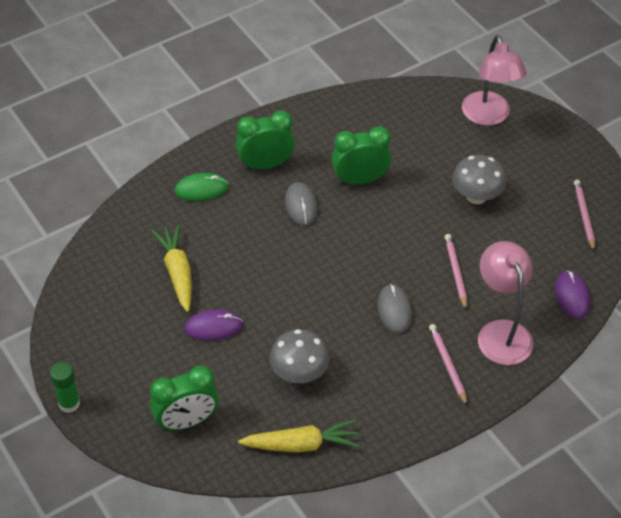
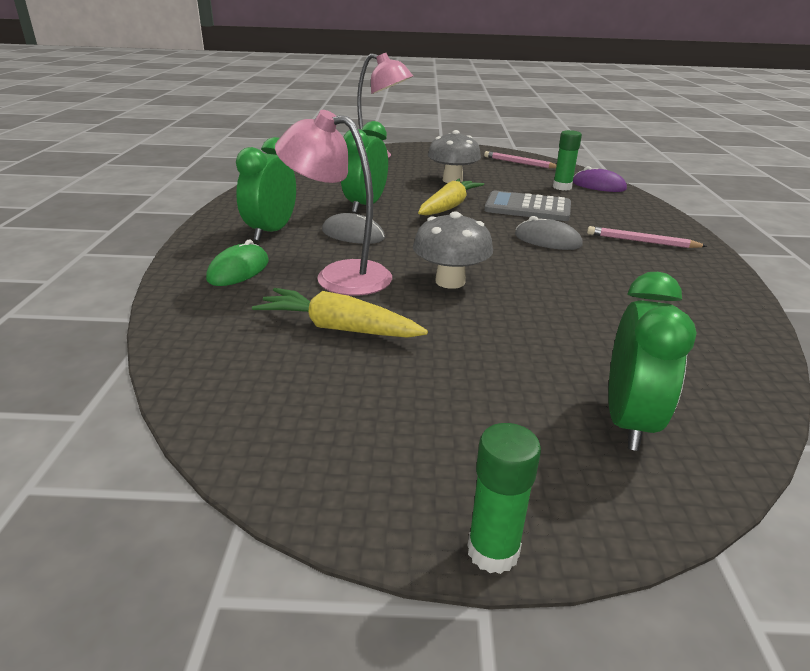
camera: 55 degrees left, 20 degrees down
(213, 327) = (464, 336): purple mouse -> none
(299, 373) = (596, 310): grey mushroom -> grey mushroom (450, 281)
(302, 444) = (721, 346): yellow carrot -> yellow carrot (449, 206)
(456, 272) = (527, 208): pink pencil -> grey calculator
(501, 332) = (617, 214): pink lamp -> pink lamp (339, 276)
(537, 273) = (562, 187): none -> green glue stick

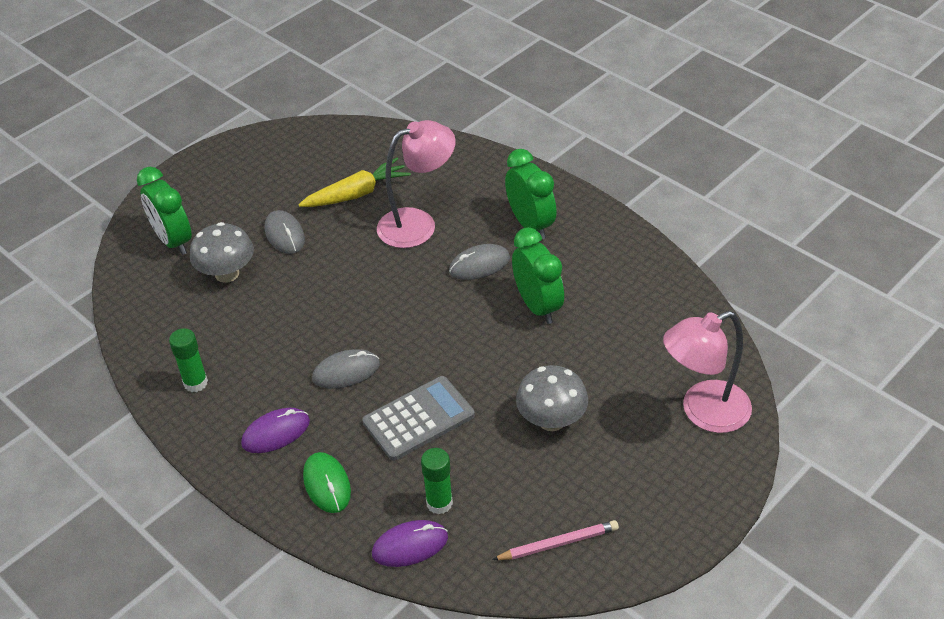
camera: 135 degrees right, 15 degrees up
(238, 270) = (476, 185): green mouse -> green mouse (327, 484)
(449, 206) = (479, 362): yellow carrot -> none
(450, 281) = (352, 269): grey mushroom -> grey mushroom (227, 274)
(472, 341) = (284, 234): none -> grey mouse
(493, 551) = (185, 163): green glue stick -> green glue stick (195, 383)
(641, 241) = (276, 433): pink pencil -> purple mouse

